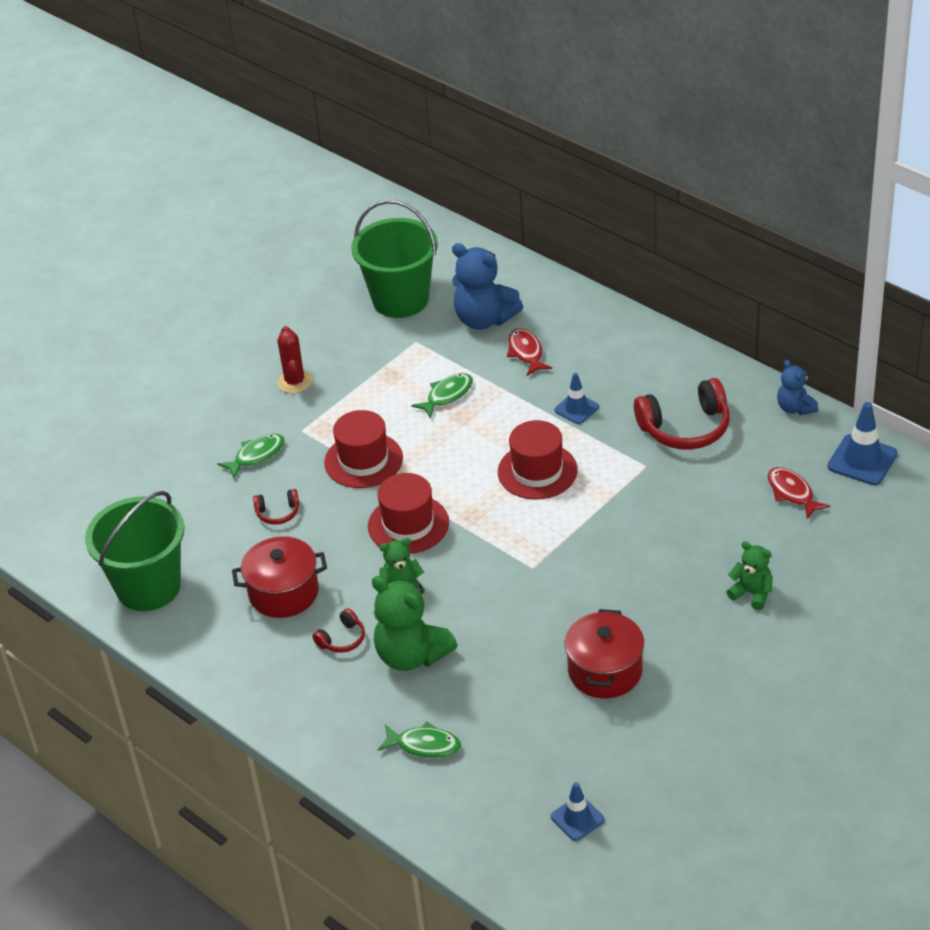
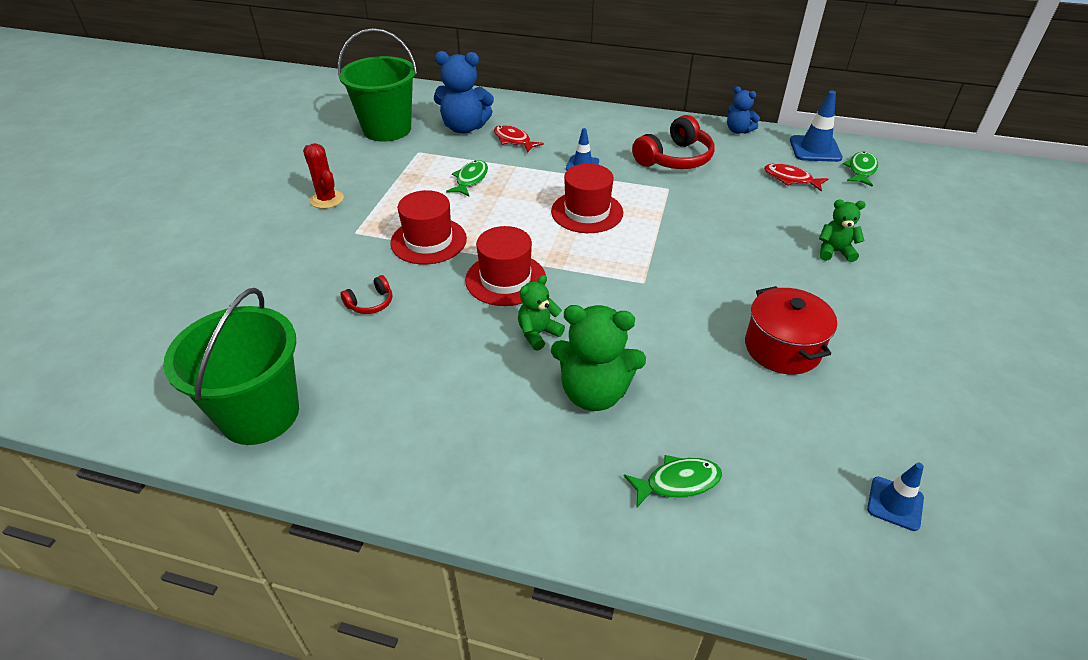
camera: 30 degrees left, 0 degrees up
(256, 456) = (321, 262): green fish -> green fish (861, 170)
(283, 592) = (420, 373): red pot -> none
(342, 639) = (511, 400): red headphones -> none

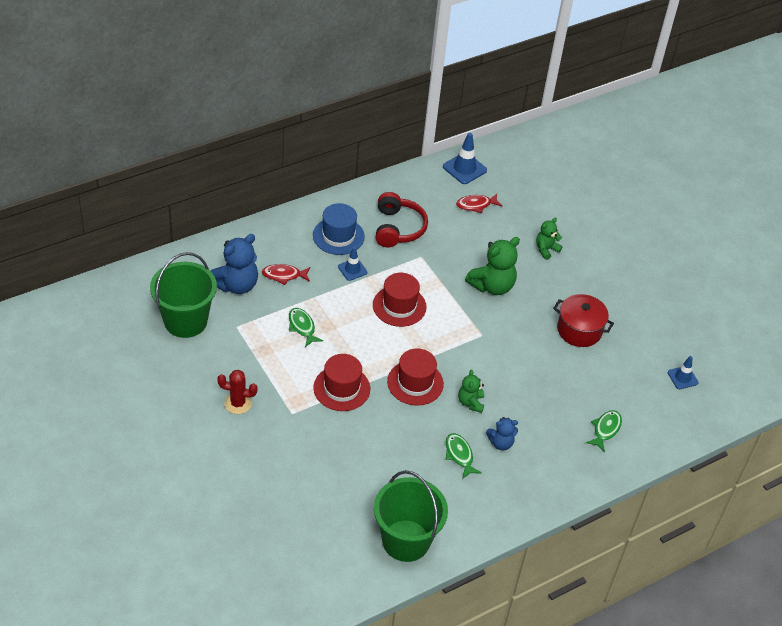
camera: 50 degrees left, 5 degrees up
(370, 303) = (369, 448): red headphones -> none
(594, 393) = (530, 414): green teddy bear -> green teddy bear (492, 286)
(606, 138) = (338, 236): none -> blue hat
(738, 131) = (407, 178): blue teddy bear -> blue teddy bear (501, 443)
(861, 170) = (504, 173): green fish -> green fish (459, 455)

